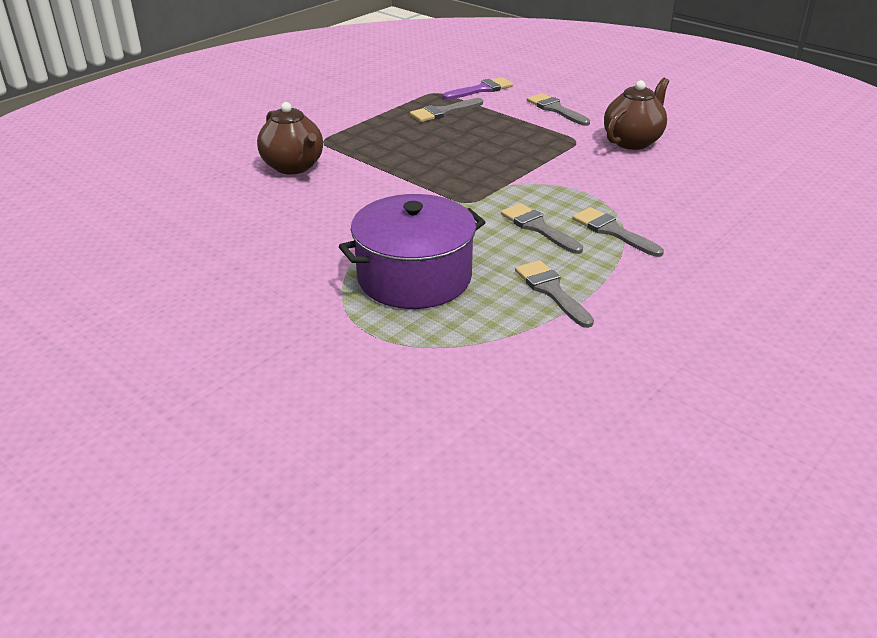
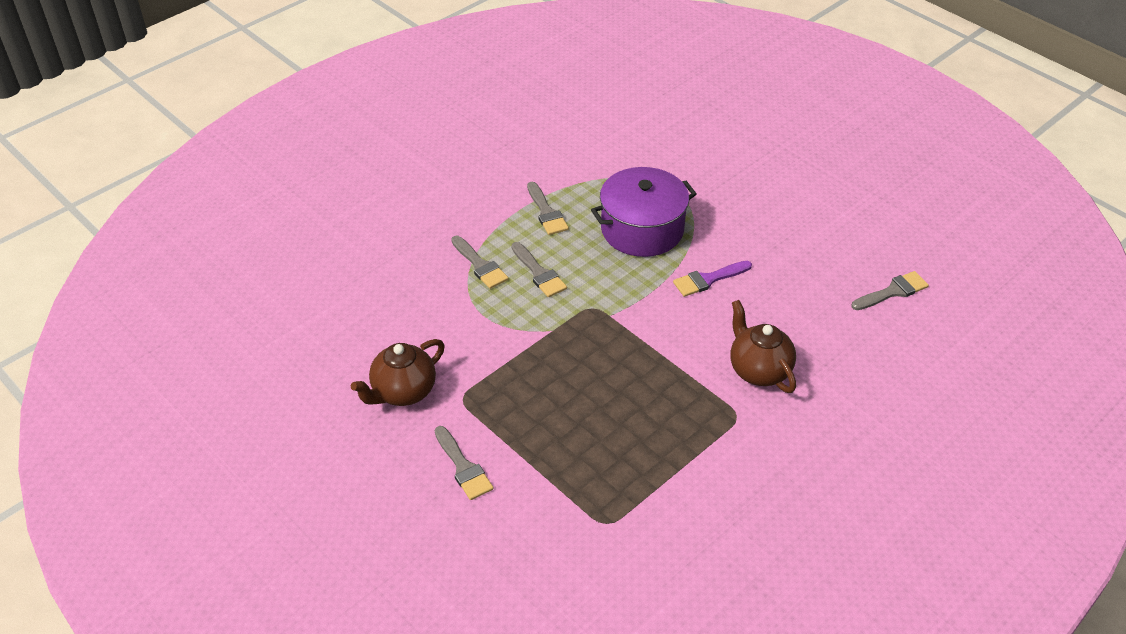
camera: 175 degrees left, 10 degrees up
(443, 112) = (600, 470): grey brush -> grey brush (893, 291)
(481, 89) = (544, 526): purple brush -> purple brush (708, 279)

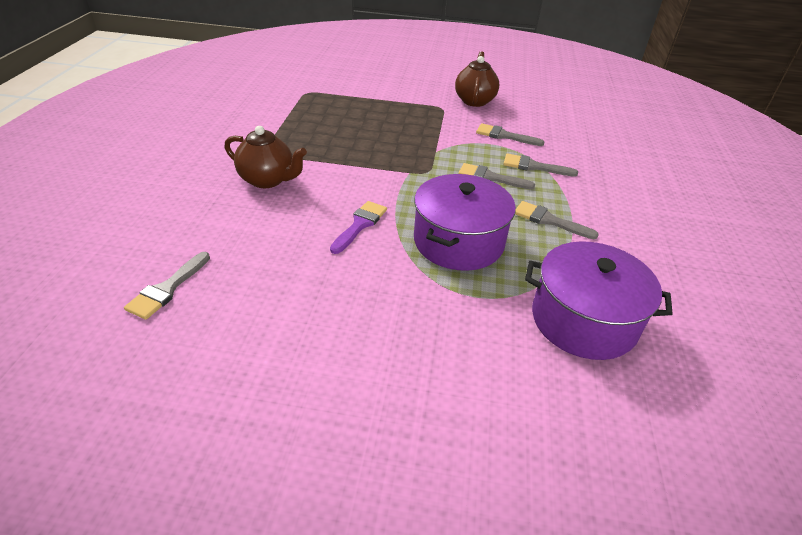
camera: 140 degrees right, 5 degrees down
(463, 467) = (403, 88): grey brush -> grey brush (504, 136)
(621, 147) = (583, 320): none -> purple pot

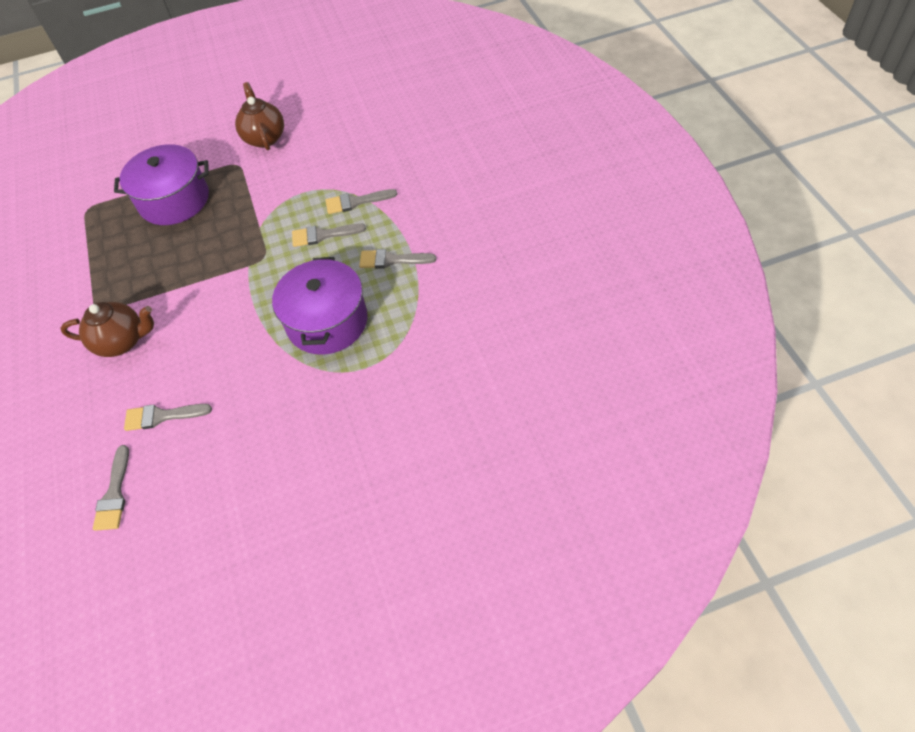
camera: 20 degrees left, 15 degrees up
(360, 225) = (236, 347): purple brush -> none
(504, 136) = (314, 174): grey brush -> grey brush (162, 416)
(583, 320) = (451, 346): purple pot -> purple pot (174, 200)

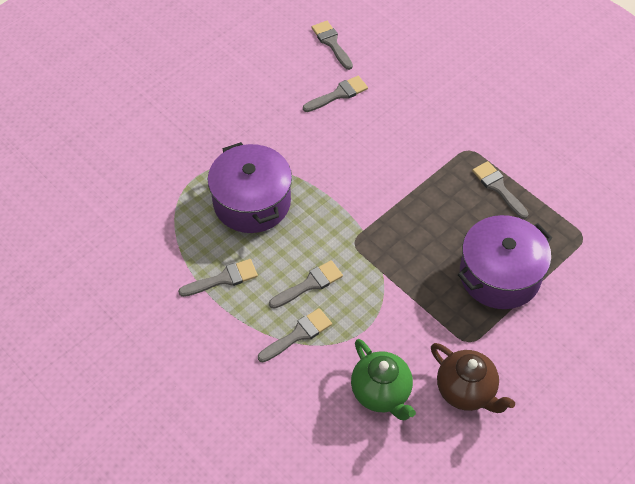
camera: 150 degrees right, 0 degrees up
(108, 266) = (498, 187): none -> grey brush
(122, 341) = (420, 132): brown teapot -> none
(322, 151) = (381, 393): none -> green teapot

